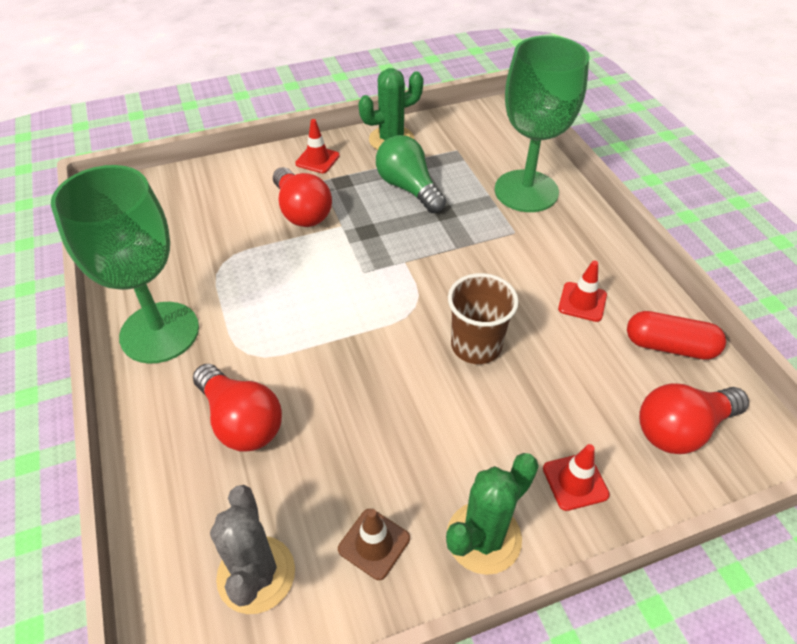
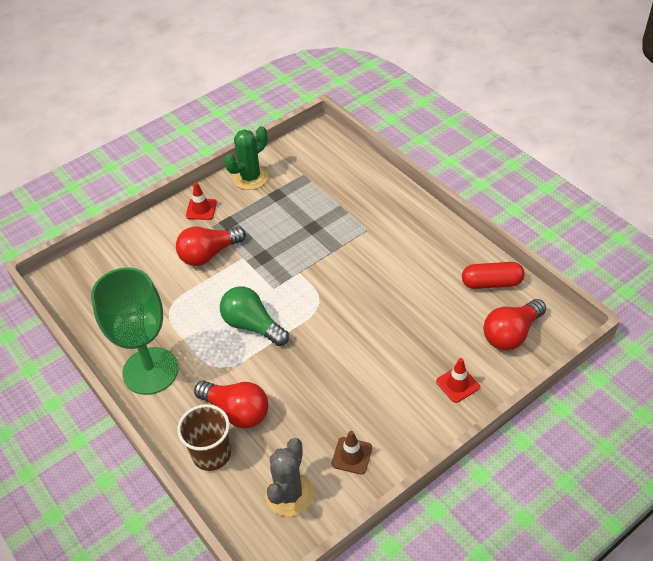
camera: 15 degrees left, 0 degrees up
(256, 574) = (289, 494): grey cactus -> grey cactus turned 45 degrees clockwise
(302, 211) = (209, 254): red light bulb -> red light bulb turned 105 degrees clockwise
(408, 188) = (279, 215): green light bulb -> green light bulb (252, 325)
(476, 345) = (369, 318): brown cup -> brown cup (211, 454)
(483, 537) = (414, 432): green cactus -> none
(526, 191) = (365, 195): green goblet -> none
(582, 302) = (428, 268): red traffic cone -> none

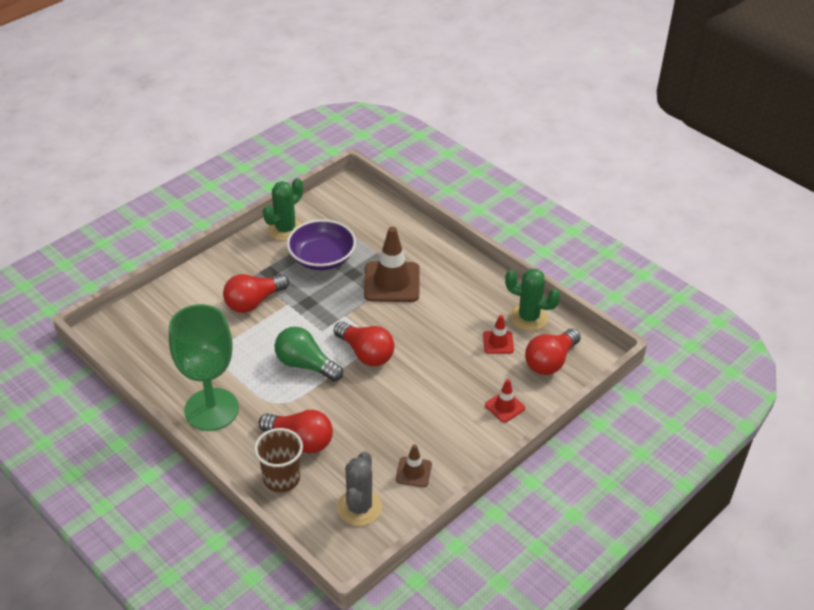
camera: 10 degrees left, 5 degrees down
(201, 209) = (240, 260): red traffic cone -> red traffic cone (498, 342)
(283, 209) = (322, 258): none -> purple bowl
(316, 315) = (366, 353): none -> red light bulb
(351, 238) = (392, 282): none -> brown traffic cone
(491, 283) = (528, 317): red capsule -> green cactus

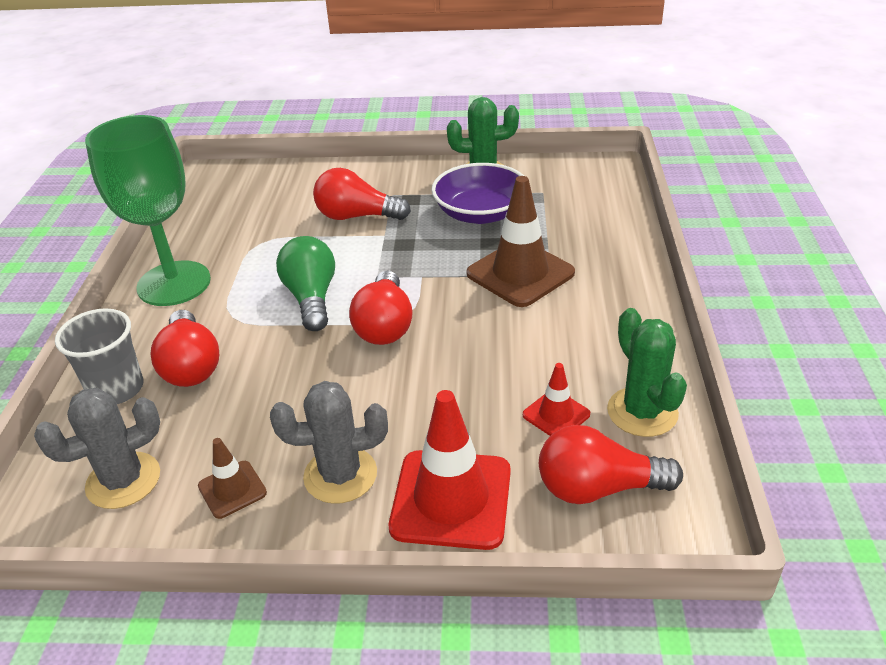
camera: 50 degrees right, 5 degrees down
(281, 478) = (116, 389): brown cup -> grey cup
(449, 431) = (340, 475): none -> grey cactus
(505, 406) = (451, 499): red traffic cone -> red traffic cone, size x1.96

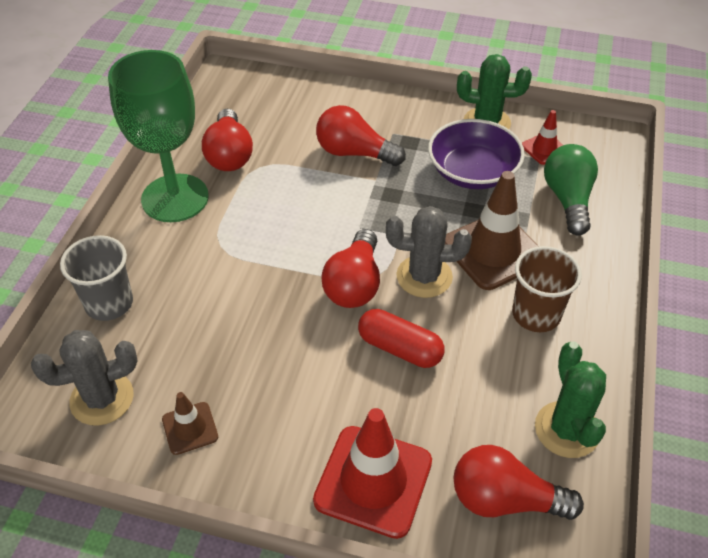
camera: 10 degrees right, 10 degrees up
(191, 365) = (176, 292): red light bulb -> red light bulb (229, 155)
(311, 298) = (294, 239): green light bulb -> green light bulb (568, 199)
(340, 475) = (283, 435): grey cactus -> grey cactus (424, 276)
(447, 373) = (399, 348): none -> red capsule
(556, 414) = (487, 415): red traffic cone -> red traffic cone (544, 149)
(579, 319) = (536, 314): none -> brown cup

